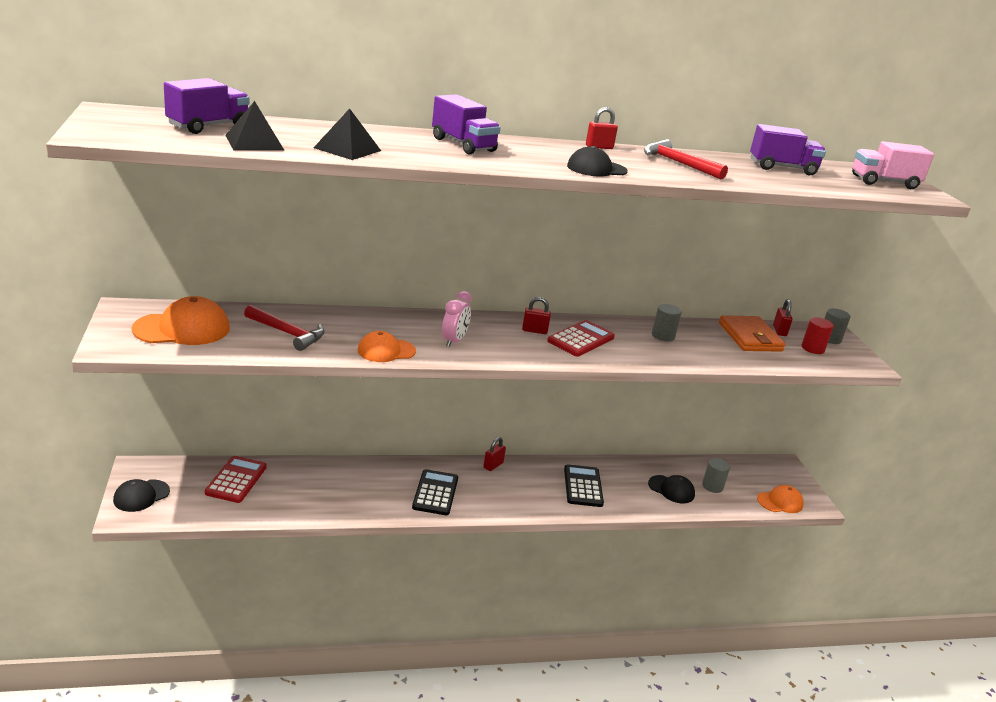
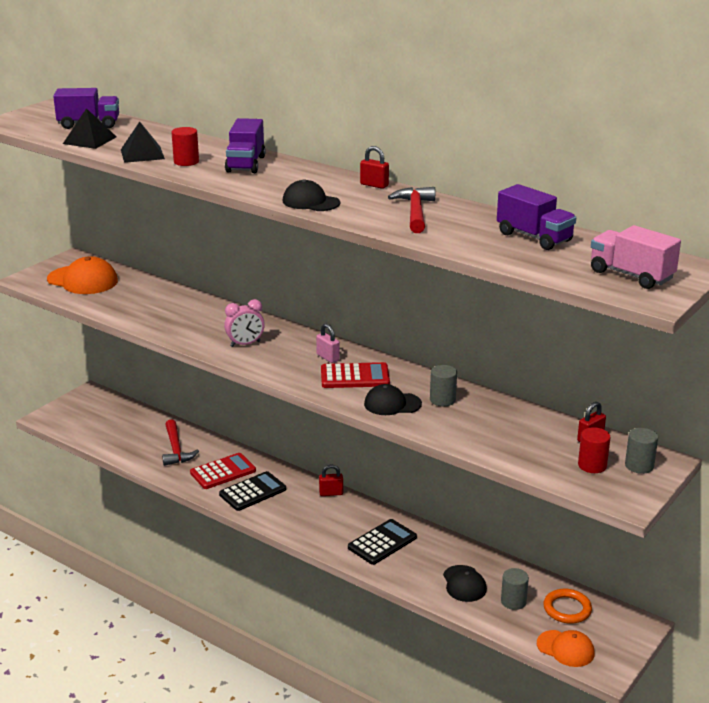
camera: 50 degrees right, 0 degrees up
(141, 496) = (68, 410): black cap -> black cap (392, 404)
(236, 480) = (135, 424): red calculator -> red calculator (223, 472)
(287, 333) = (140, 302): red hammer -> red hammer (176, 449)
(386, 351) = (182, 334): orange cap -> none
(408, 150) = (186, 162): none -> red cylinder
(534, 330) = (328, 357): red padlock -> pink padlock
(742, 475) = (567, 609): none -> orange ring
(750, 337) = (538, 432): orange wallet -> none

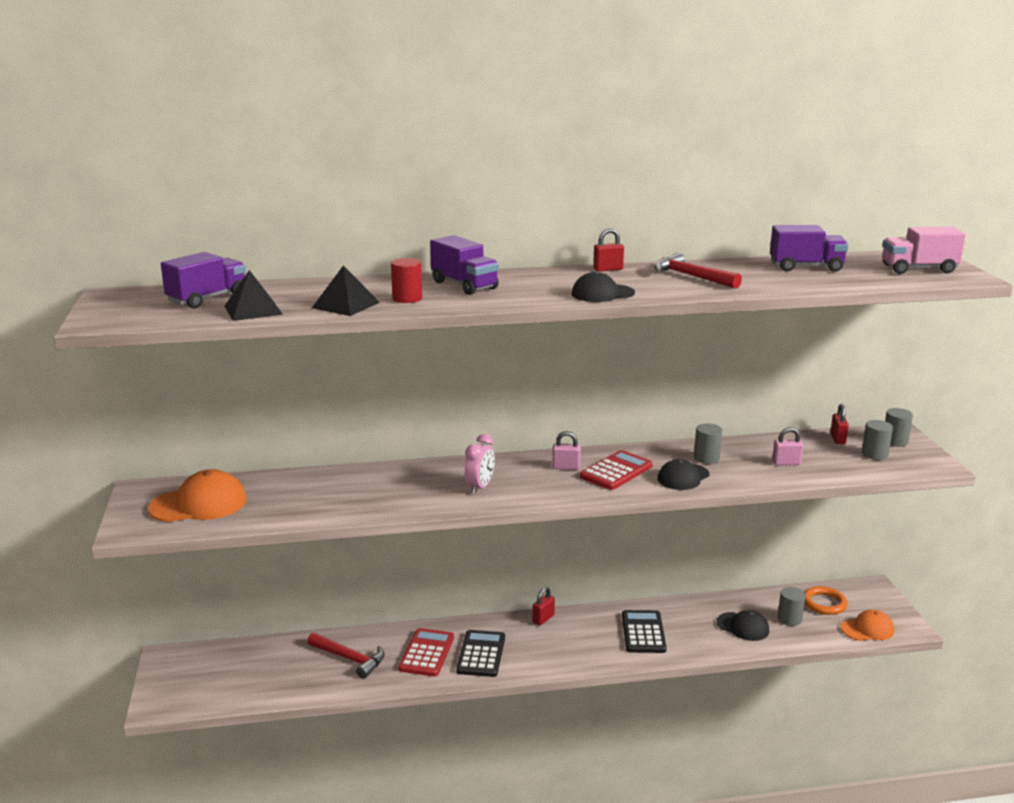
camera: 45 degrees left, 5 degrees down
(496, 434) = (786, 463): none -> pink padlock
(592, 465) = (874, 454): red cylinder -> grey cylinder

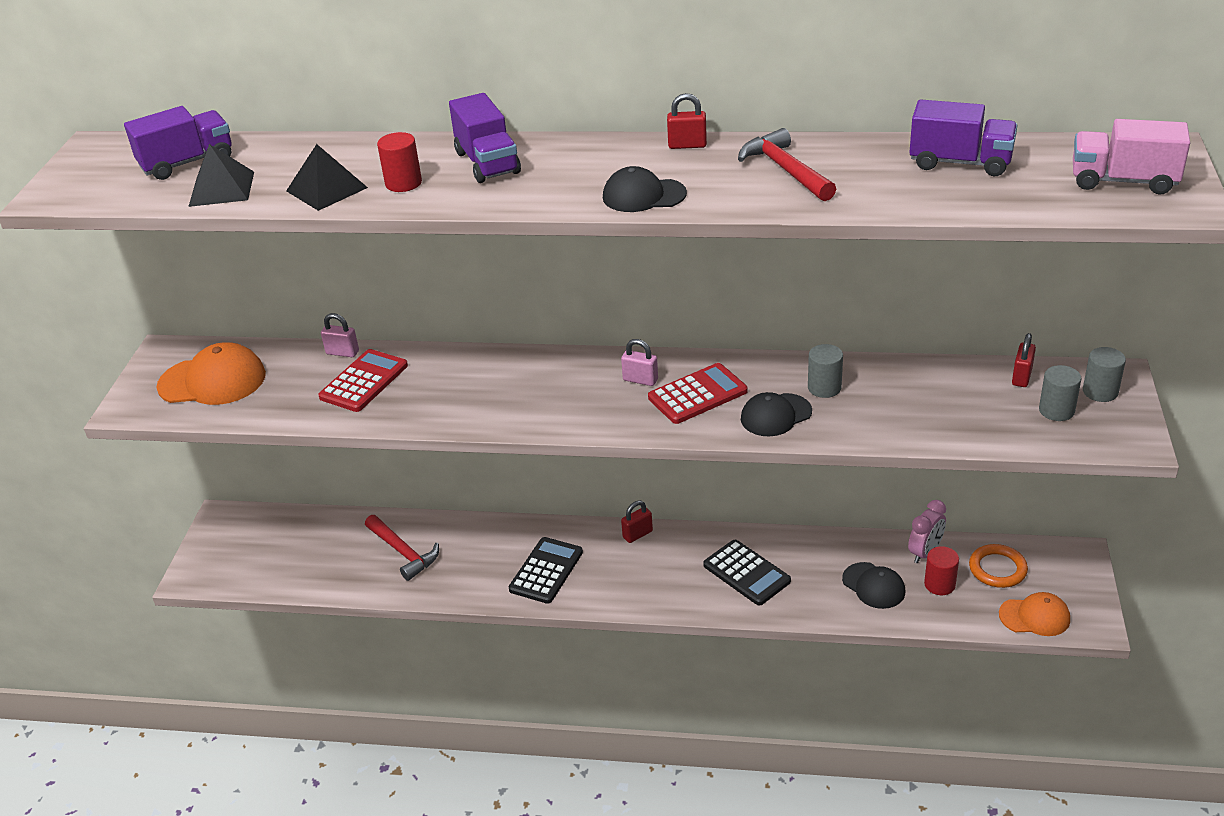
camera: 20 degrees right, 15 degrees up
(427, 653) = (487, 559): red calculator -> red calculator (364, 381)
(480, 487) = (522, 398): pink clock -> pink clock (925, 553)
(643, 632) = (746, 573): black calculator -> black calculator turned 120 degrees clockwise
(786, 463) = (924, 410): pink padlock -> pink padlock (342, 352)
(789, 619) = (939, 584): grey cylinder -> red cylinder

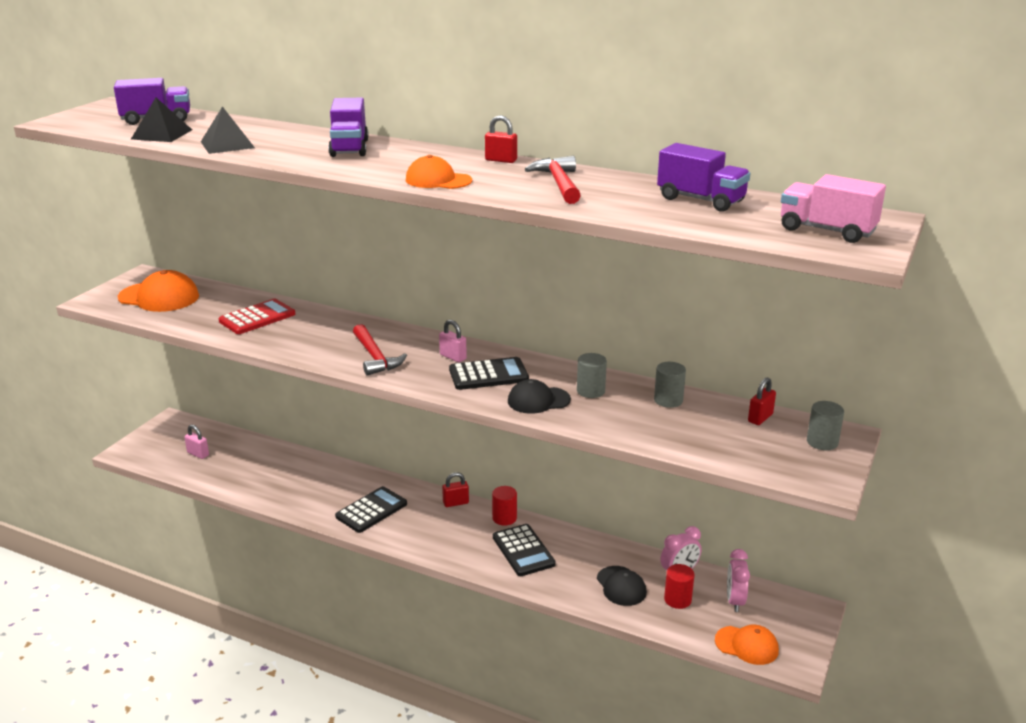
camera: 15 degrees right, 10 degrees down
(342, 352) = (257, 298): pink padlock -> pink padlock (198, 454)
(403, 183) = (281, 149): red cylinder -> red cylinder (504, 518)
(403, 552) = (278, 472): red hammer -> red hammer (375, 357)
(643, 195) = (438, 180): black cap -> orange cap
(697, 395) = (488, 375): red calculator -> black calculator
(997, 569) = (734, 601): orange ring -> pink clock
(1056, 410) = (774, 447): grey cylinder -> grey cylinder (668, 400)

